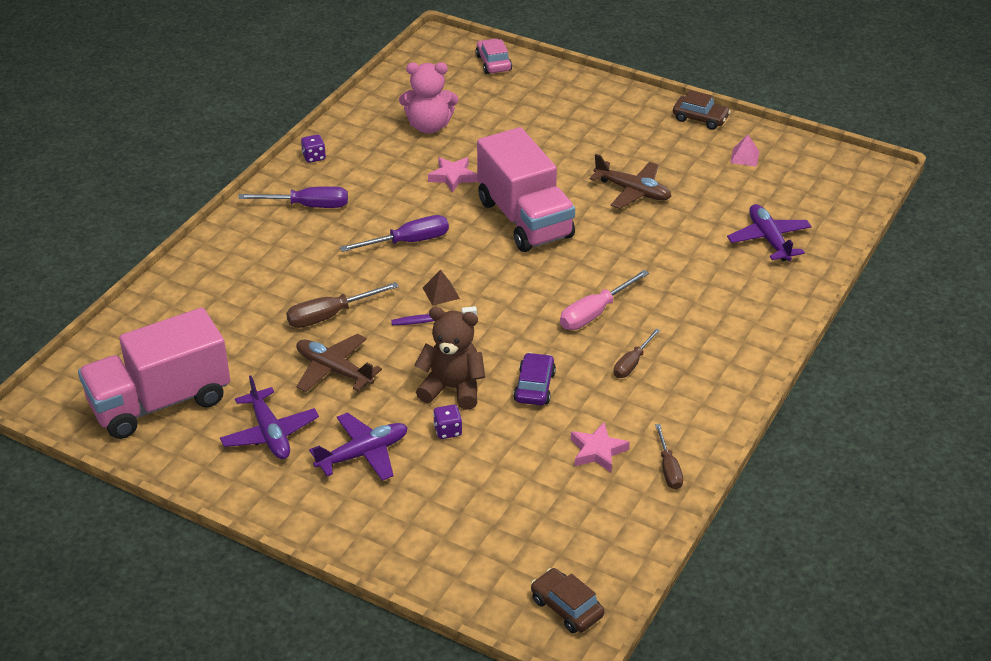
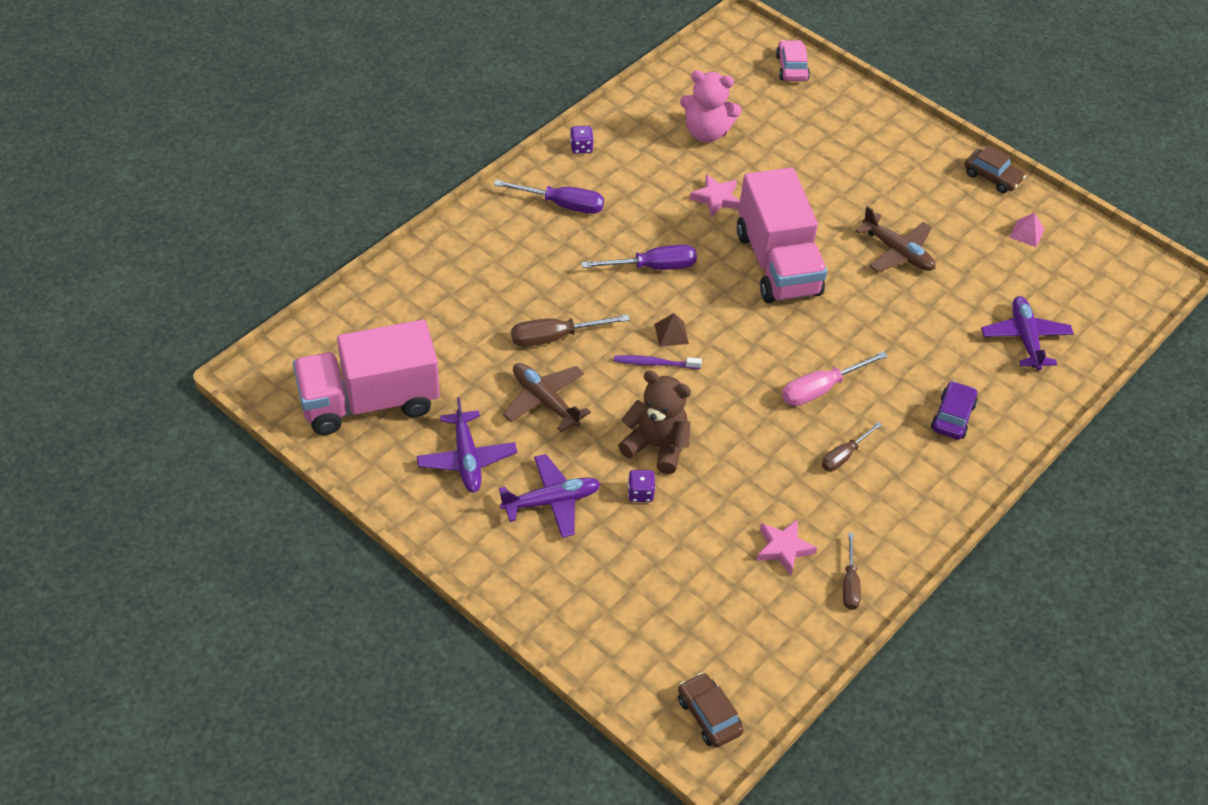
camera: 10 degrees right, 10 degrees up
(534, 386) = (738, 461): purple car -> purple car (952, 416)

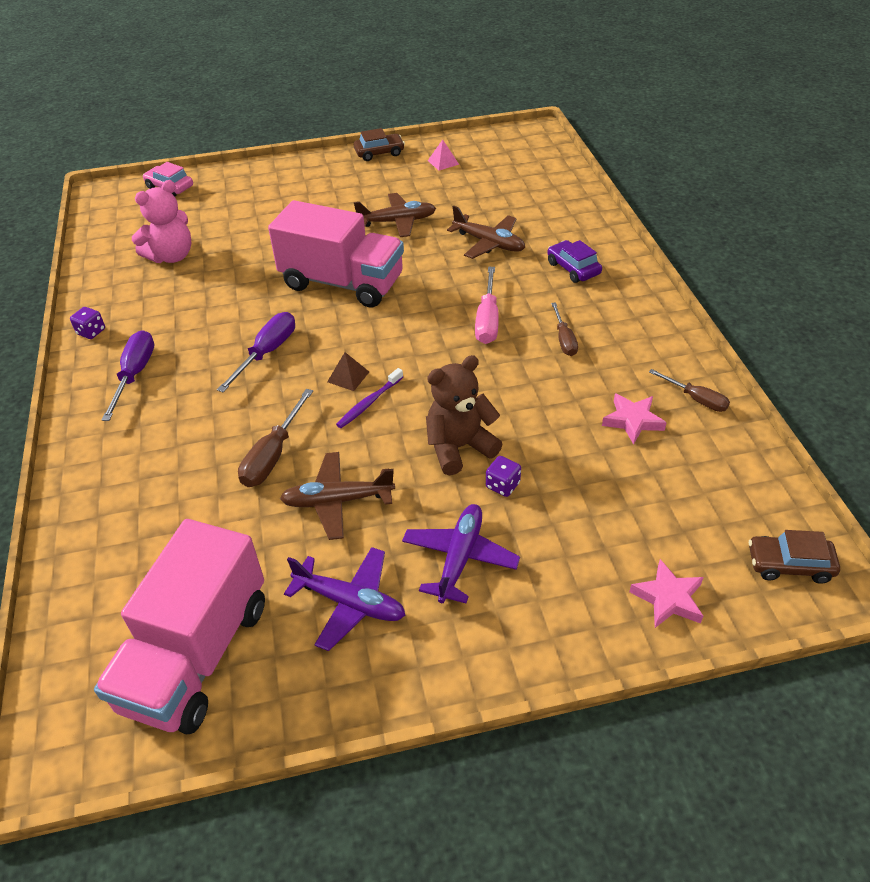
camera: 50 degrees left, 5 degrees down
(562, 204) = (135, 374): purple screwdriver -> purple screwdriver turned 45 degrees counterclockwise
(716, 198) = (241, 283): pink star -> pink star (668, 598)
(930, 336) = (489, 243): none -> brown plane
(1025, 338) = (532, 204): purple plane -> none

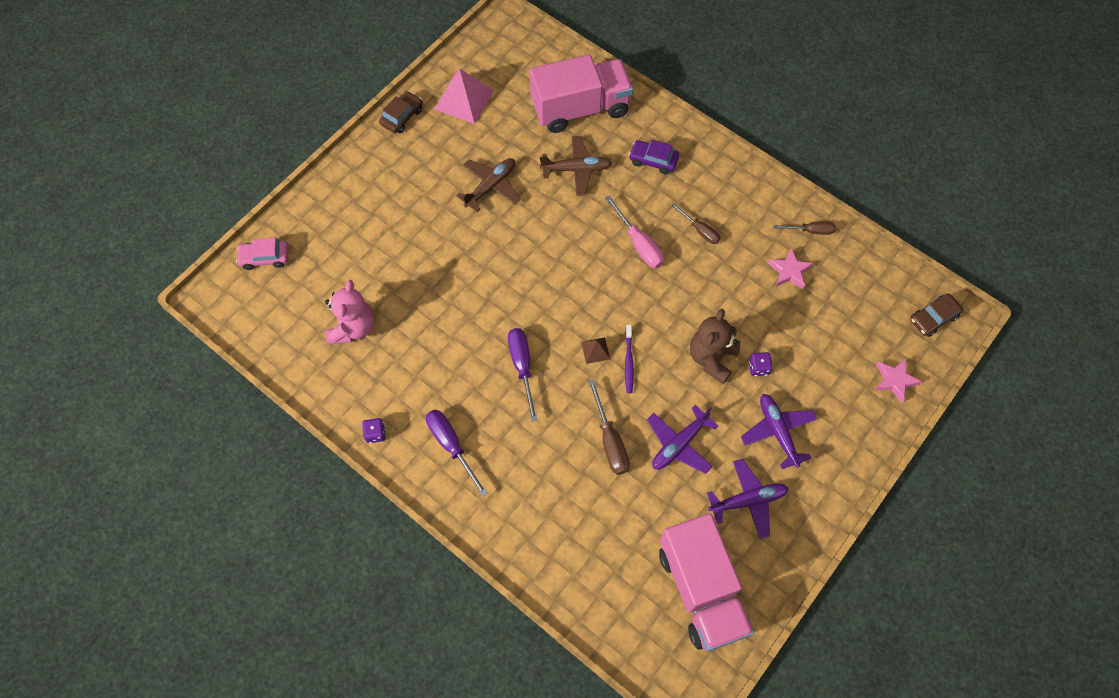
camera: 40 degrees left, 20 degrees up
(337, 501) = (679, 444): brown plane -> purple plane
(342, 283) = (510, 272): pink truck -> pink truck (580, 108)
(443, 162) = (464, 99): pink pyramid -> pink pyramid, size x2.06

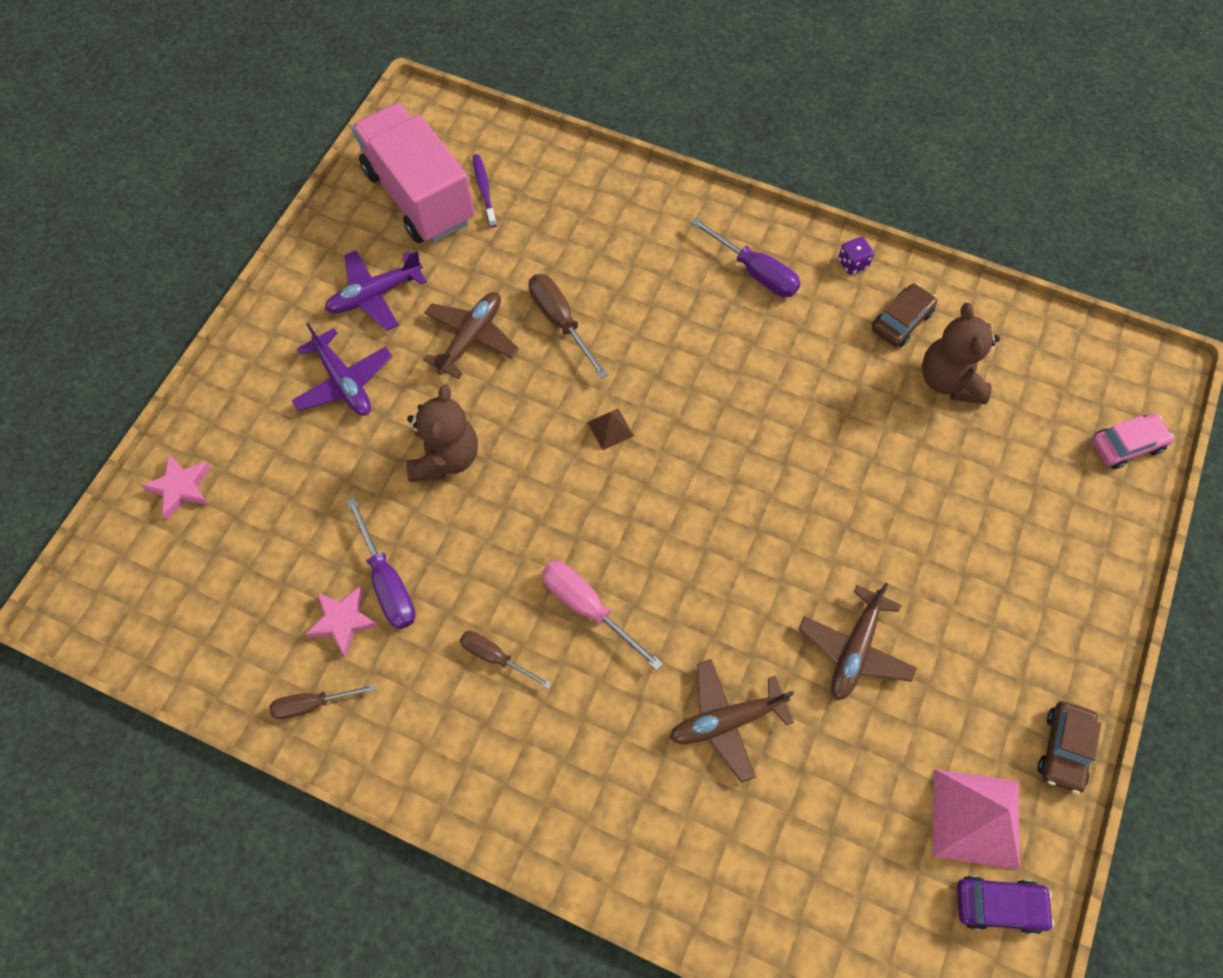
camera: 165 degrees right, 0 degrees up
(353, 327) = (949, 380): pink teddy bear -> brown teddy bear
(522, 367) = (702, 383): purple screwdriver -> purple screwdriver (387, 581)
(580, 108) = (760, 858): pink truck -> none
(628, 362) = (560, 424): purple toothbrush -> purple toothbrush (484, 190)
(653, 160) = (600, 775): purple car -> purple car (998, 904)
(679, 444) = (471, 338): purple plane -> brown plane
(758, 368) = (378, 459): purple dice -> none
(933, 318) = (115, 598): brown car -> brown car (901, 321)

